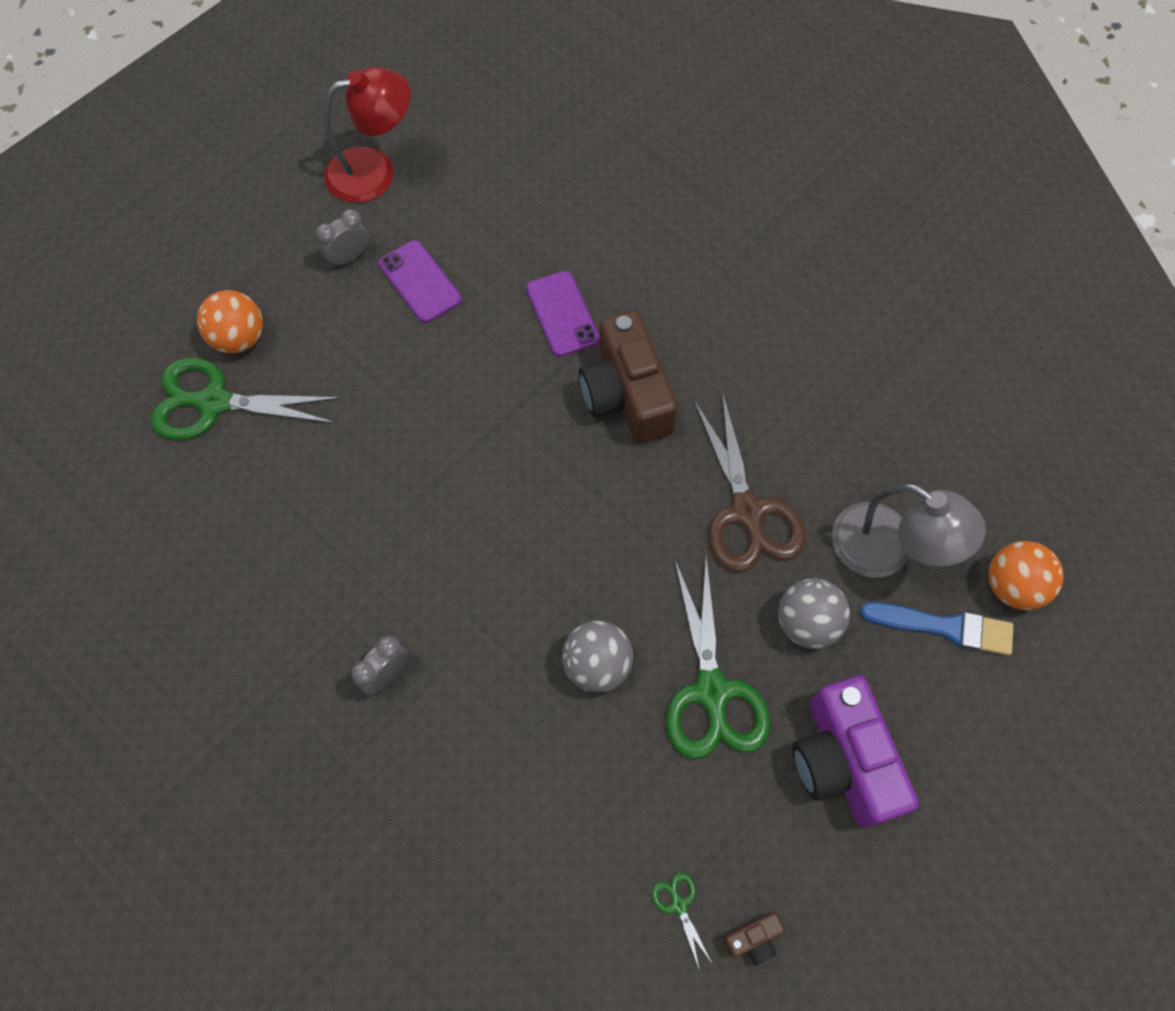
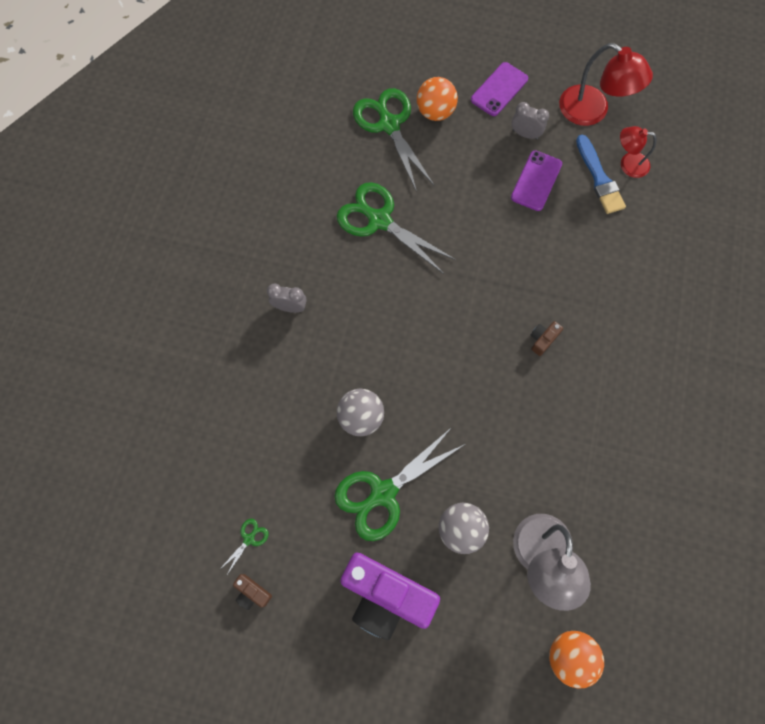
camera: 60 degrees right, 5 degrees up
(342, 491) = (379, 220): none -> green scissors
(469, 176) = (628, 164): none -> red lamp
(562, 314) = (571, 272): purple phone -> purple phone (499, 89)
(626, 394) = (542, 339): brown camera -> brown camera, size x0.40
(747, 511) = (511, 454): brown scissors -> none
(843, 760) = (386, 595): purple camera -> purple camera turned 105 degrees counterclockwise
(943, 627) = (511, 621): blue brush -> blue brush (599, 178)

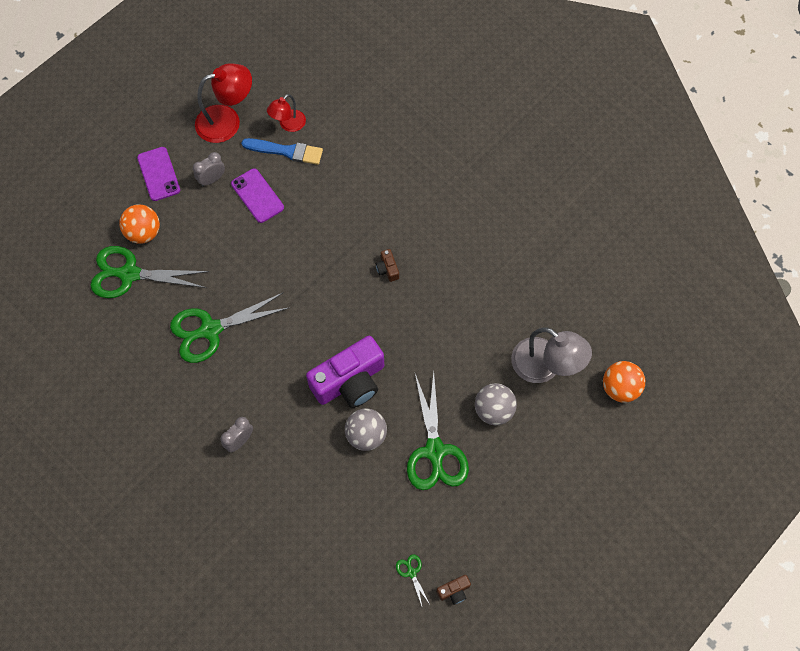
camera: 60 degrees left, 5 degrees down
(386, 595) = (511, 491): purple camera -> purple camera (350, 381)

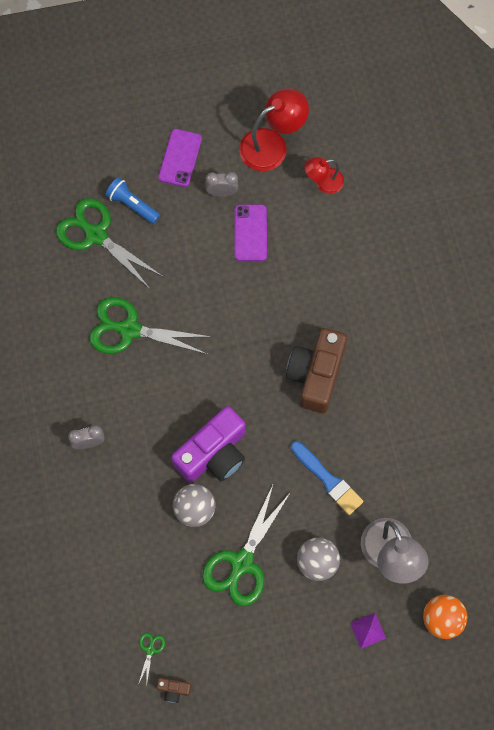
camera: 35 degrees right, 5 degrees up
(144, 233) = (132, 205): orange ball -> blue flashlight
(227, 121) = (272, 145): red lamp -> red lamp turned 45 degrees counterclockwise
(286, 151) = (304, 207): blue brush -> blue brush (328, 480)
(350, 381) = (213, 453): purple camera -> purple camera turned 45 degrees counterclockwise
(387, 269) = (316, 374): brown camera -> brown camera, size x2.48
(571, 435) = (368, 630): none -> purple pyramid

